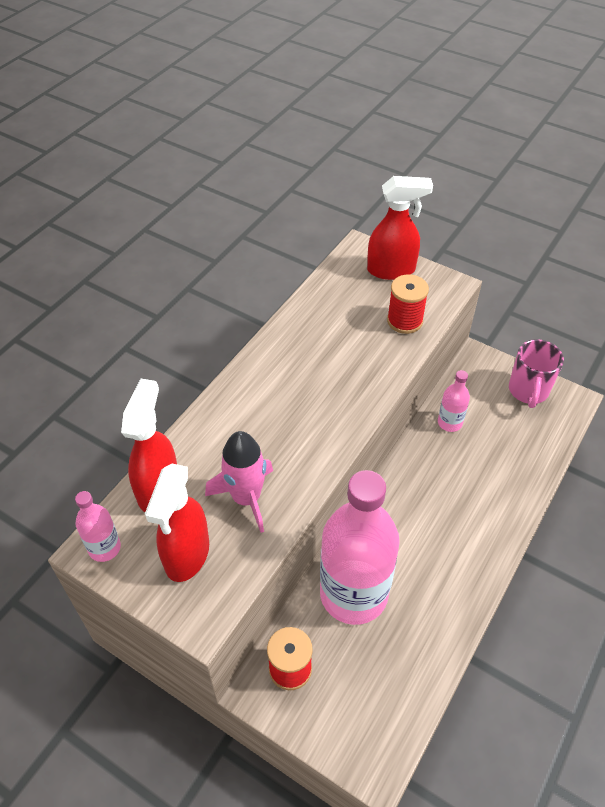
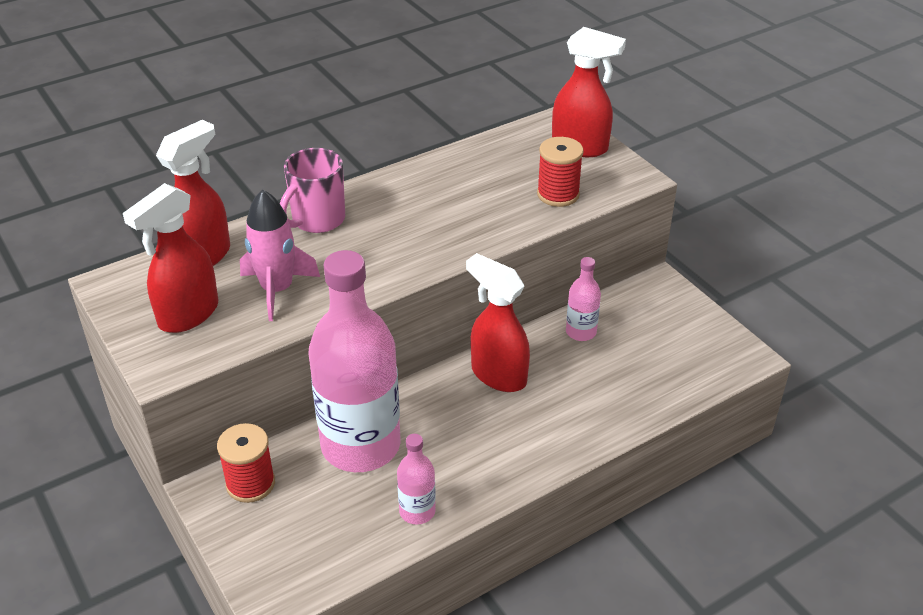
camera: 25 degrees right, 10 degrees down
(104, 548) = (121, 285): pink bottle -> pink bottle (417, 511)
(415, 485) = (498, 375): none -> red spray bottle
(528, 391) = (697, 331): pink mug -> pink mug (317, 220)

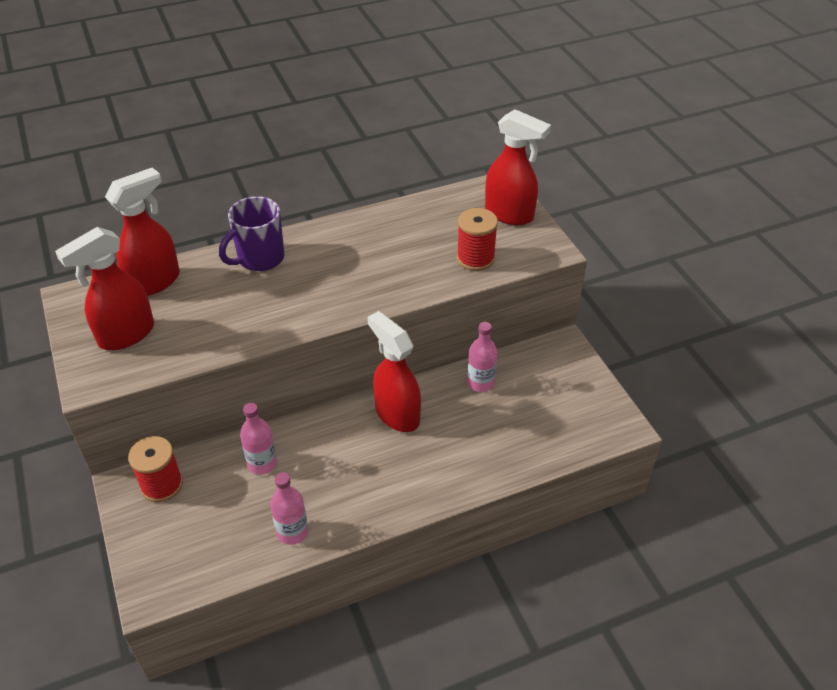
camera: 10 degrees right, 5 degrees up
(277, 290) = (206, 321): pink rocket -> none
(317, 220) = (259, 258): pink mug -> purple mug
(361, 445) = (262, 463): pink bottle -> pink bottle, size x0.43

